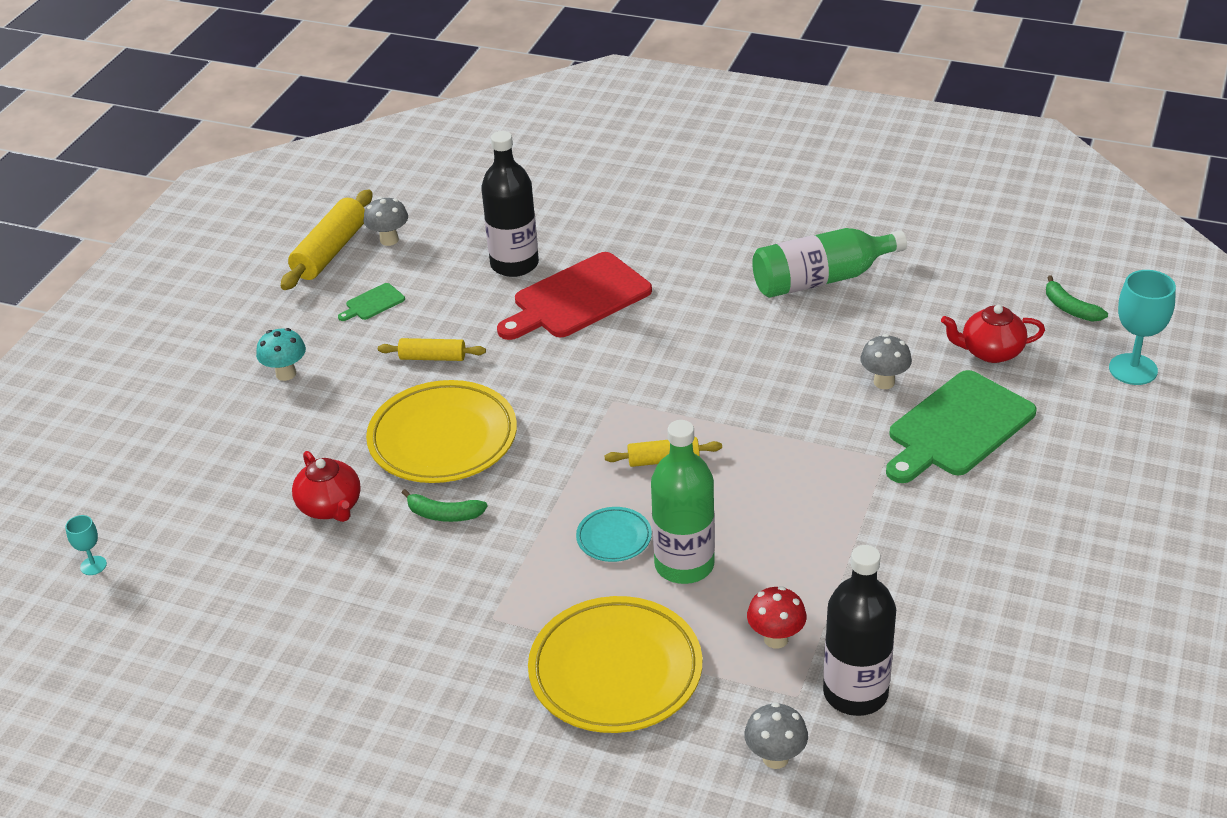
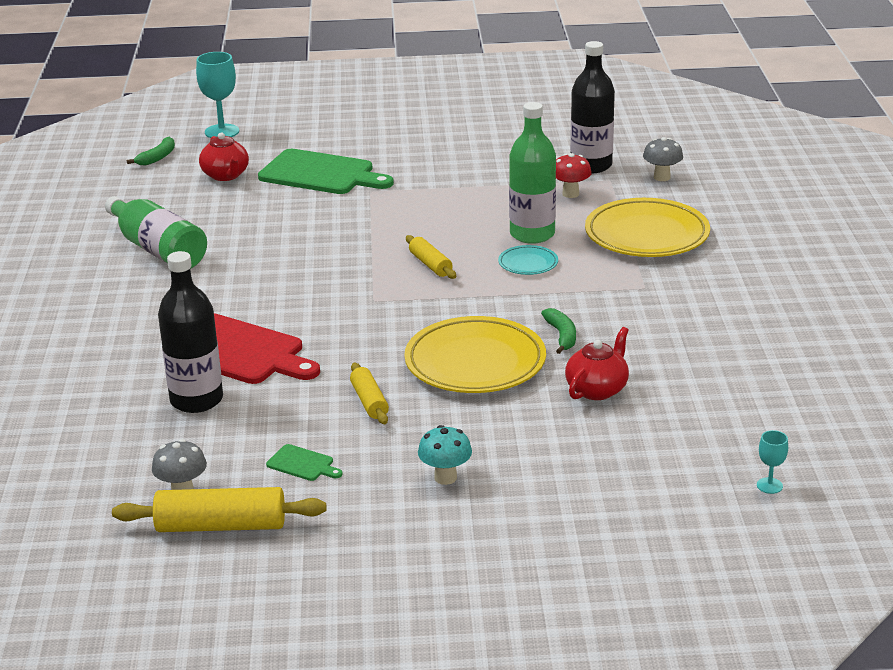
camera: 115 degrees left, 10 degrees down
(884, 382) = (284, 204): grey mushroom -> none

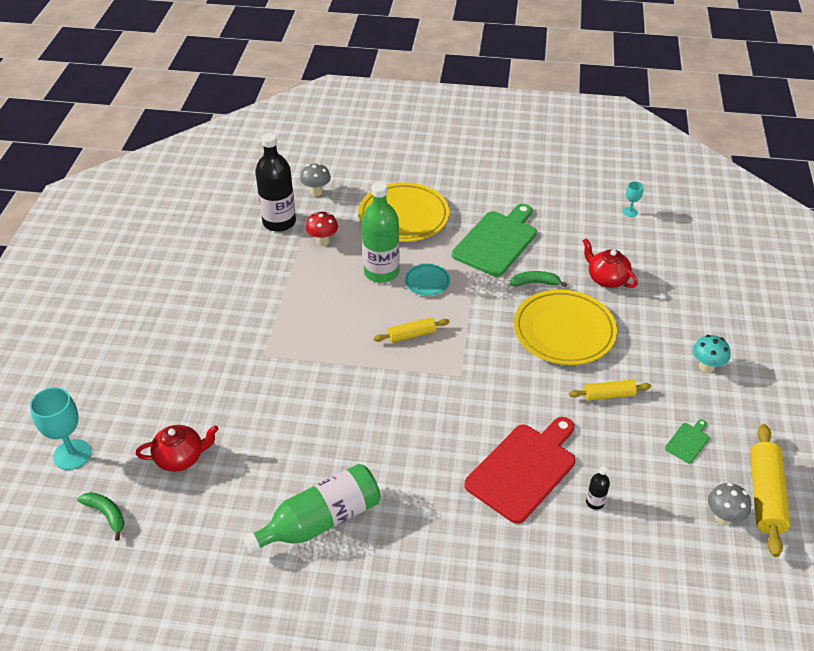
camera: 80 degrees left, 15 degrees up
(196, 400) = (595, 502): black bottle -> black bottle, size x0.42
(321, 174) = (213, 385): green cutting board -> green cutting board (497, 241)
(769, 485) = (716, 231): turquoise goblet -> turquoise goblet (630, 212)

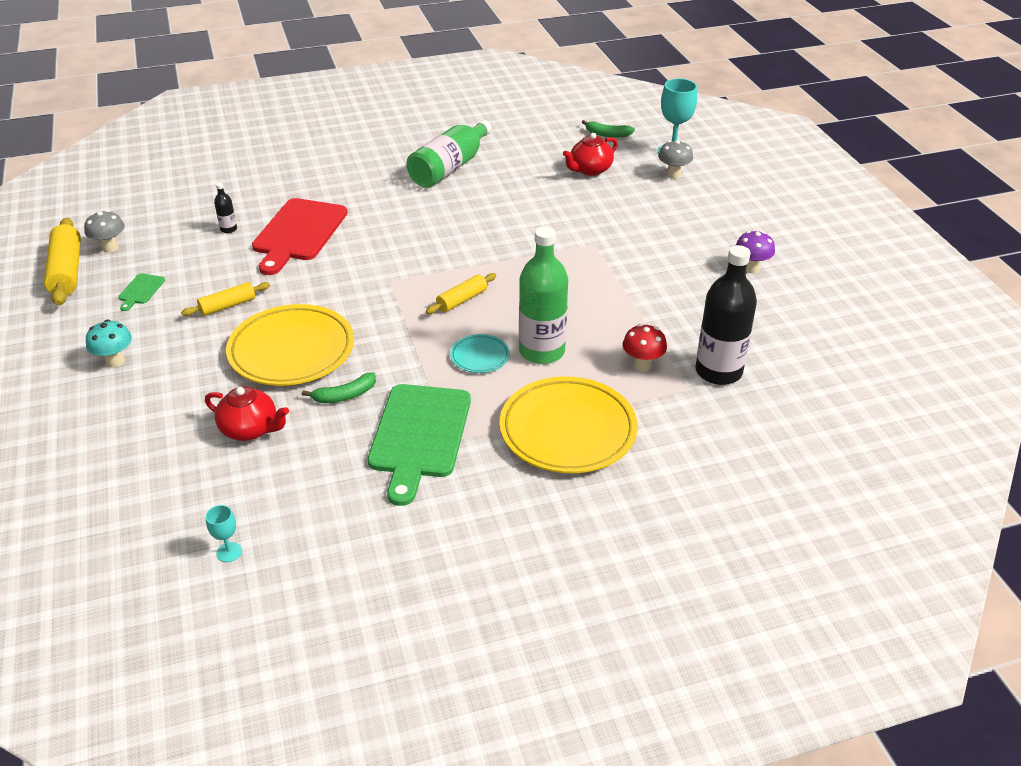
camera: 155 degrees right, 5 degrees down
(168, 289) = (751, 268): none -> purple mushroom
(316, 192) = (716, 428): grey mushroom -> grey mushroom (673, 175)

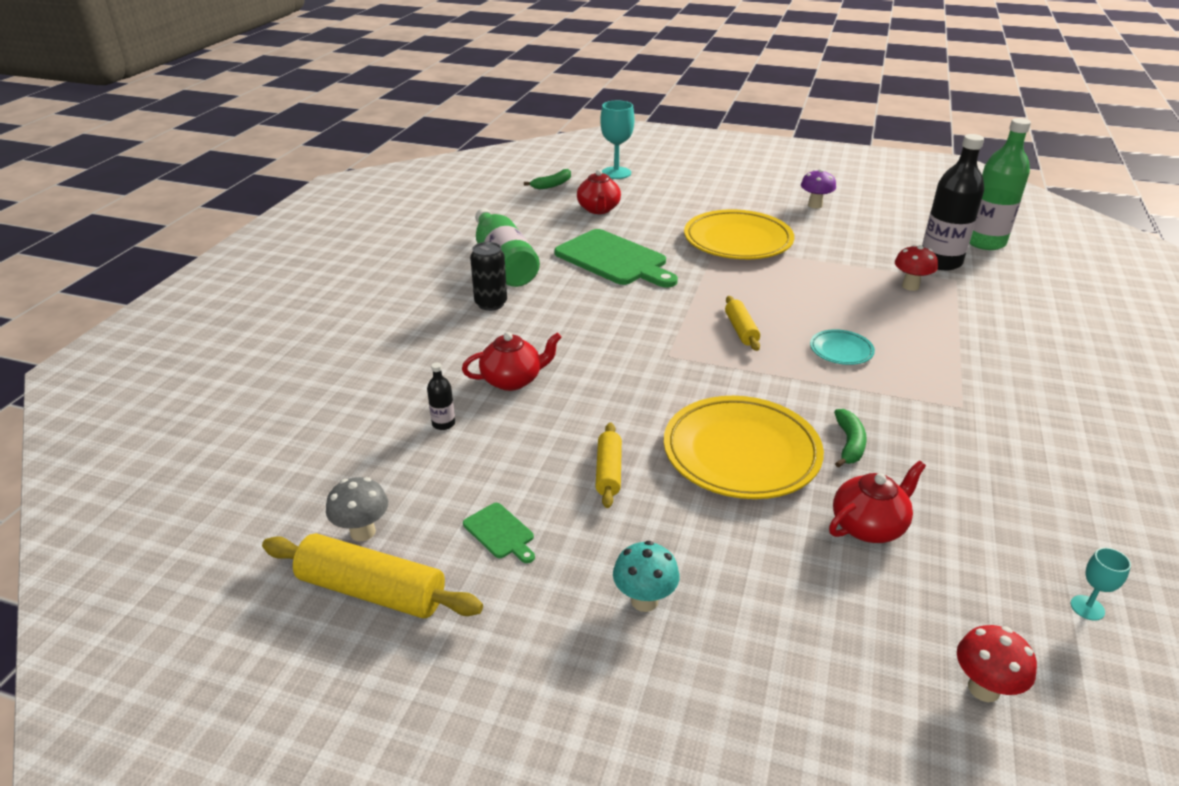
camera: 55 degrees left, 5 degrees down
(117, 516) = (983, 689): none -> red mushroom
(298, 233) = (513, 380): red cutting board -> red teapot
(386, 186) = (491, 304): none -> black can
(419, 435) = (944, 421): green cutting board -> green cutting board (614, 259)
(542, 351) = (856, 320): green bottle -> green bottle (984, 242)
(567, 430) = (980, 346): yellow plate -> yellow plate (737, 241)
(673, 175) = (651, 184): grey mushroom -> none

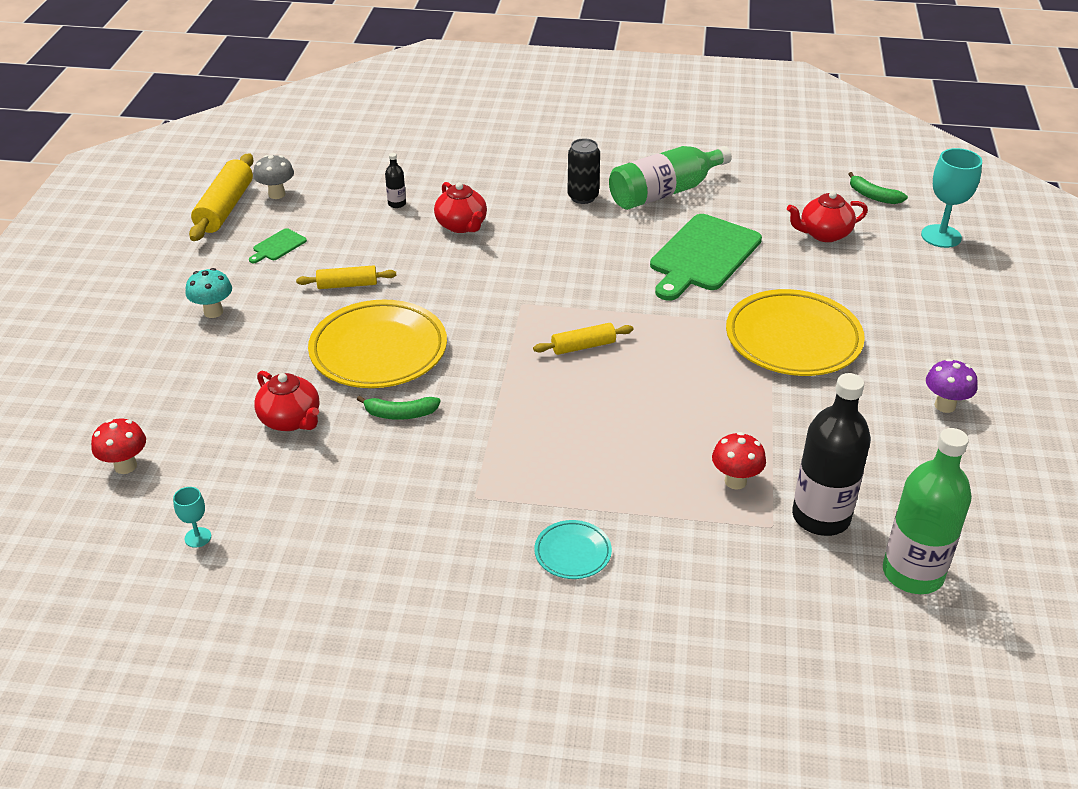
camera: 80 degrees right, 5 degrees up
(841, 351) = (562, 415): turquoise plate -> turquoise plate (572, 553)

